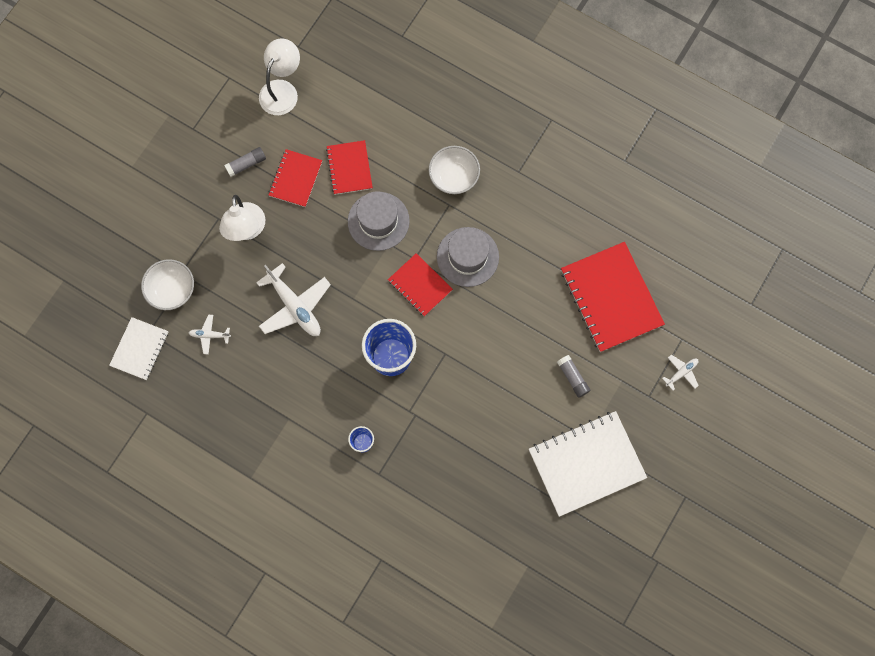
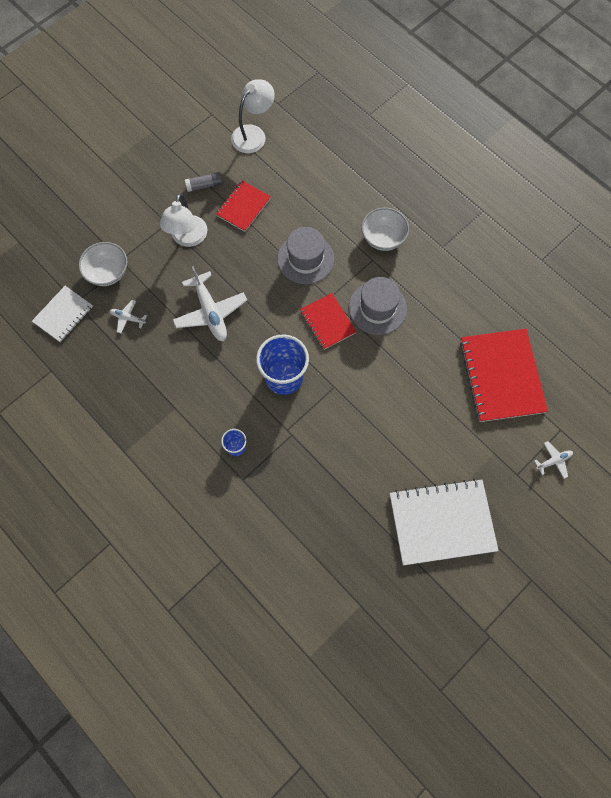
camera: 15 degrees right, 5 degrees down
(349, 168) = (293, 209): red notebook -> none
(573, 377) = (448, 439): grey glue stick -> none

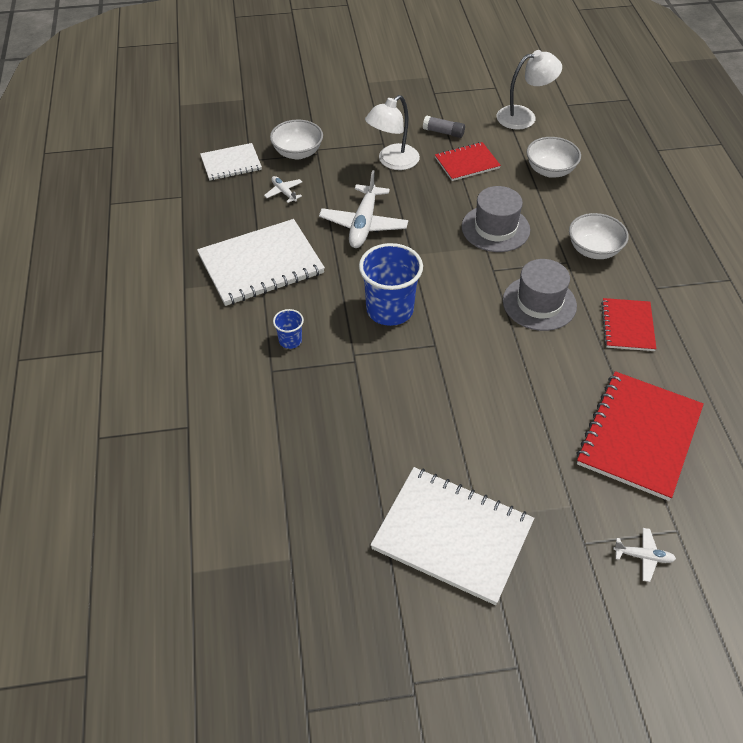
camera: 35 degrees right, 20 degrees down
(164, 396) = (261, 264): none -> white notebook
(307, 179) = (550, 170): none -> white bowl
(327, 322) = (475, 288): red notebook -> red notebook (627, 326)

